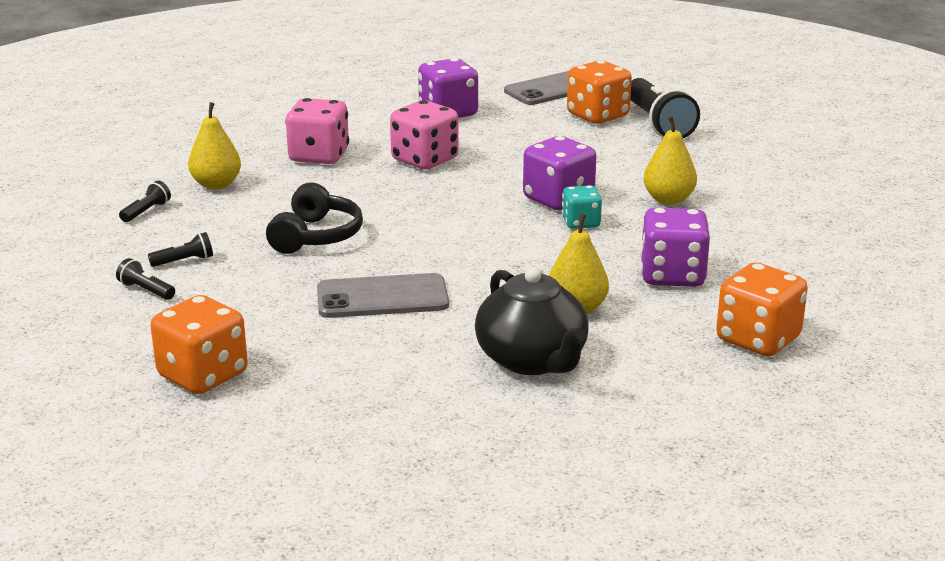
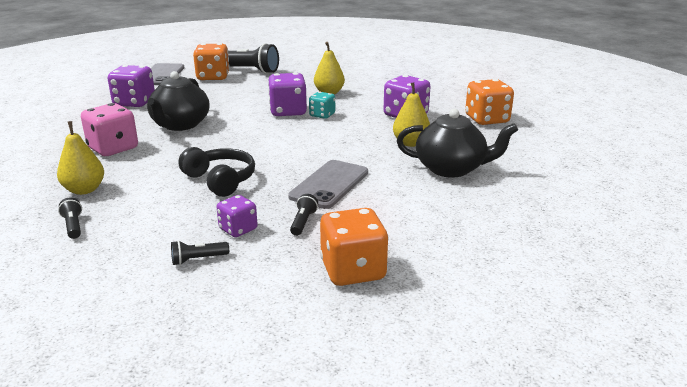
camera: 55 degrees left, 0 degrees up
(184, 261) = (177, 233): black flashlight -> black flashlight (303, 222)
(222, 286) = (238, 229): none -> purple dice
(424, 160) = (180, 125): pink dice -> black teapot

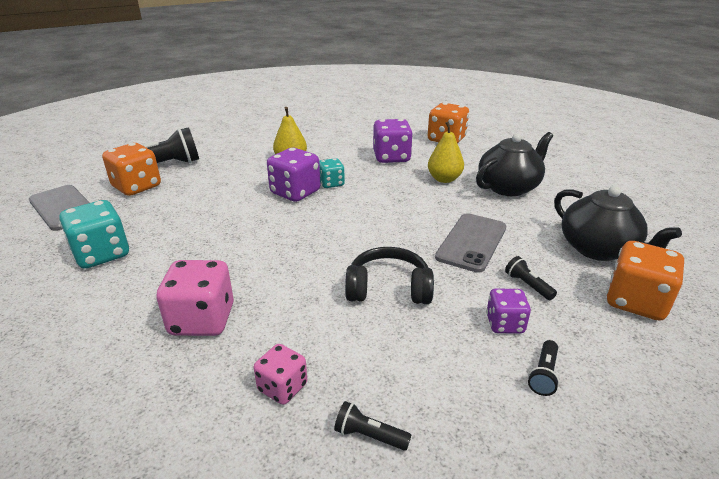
camera: 45 degrees left, 5 degrees up
(84, 190) = (282, 387): yellow pear -> pink dice
(134, 103) = (102, 254): purple dice -> turquoise dice
(180, 125) = (219, 254): black teapot -> black teapot (598, 249)
(329, 184) = (471, 242): grey phone -> grey phone turned 45 degrees clockwise

